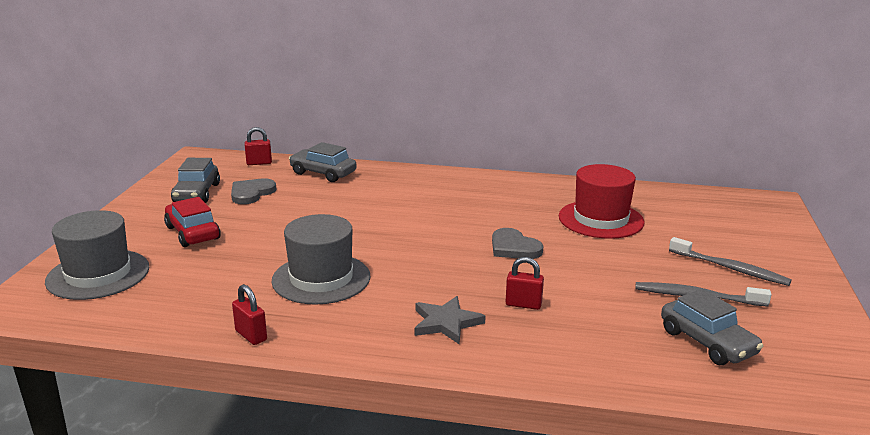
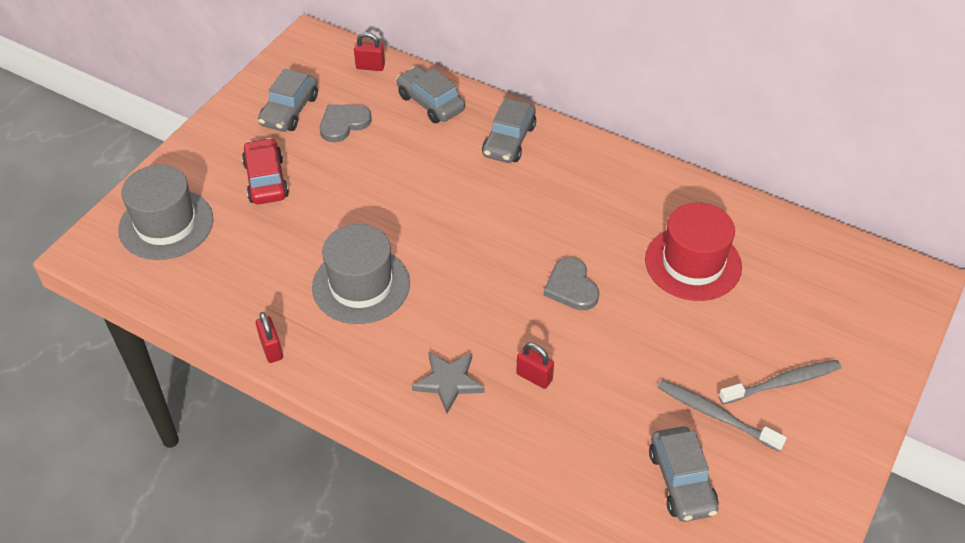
camera: 20 degrees right, 25 degrees up
(402, 182) = (509, 141): none -> grey car
(730, 268) = (782, 383): grey toothbrush -> grey toothbrush turned 75 degrees counterclockwise

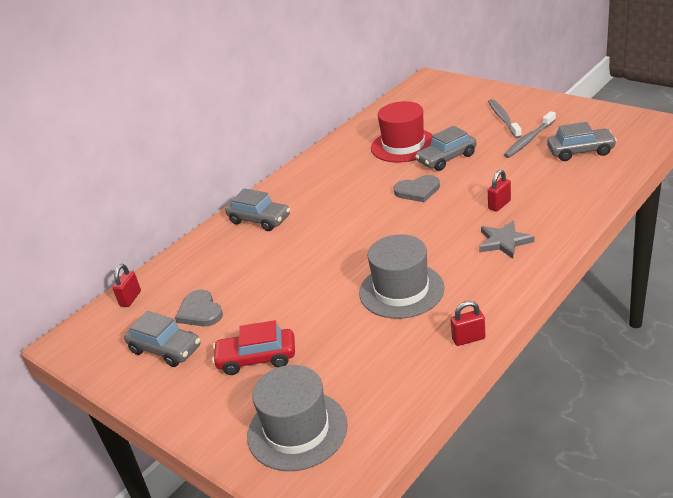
camera: 75 degrees left, 15 degrees down
(430, 103) = (197, 261): grey car -> grey car (446, 158)

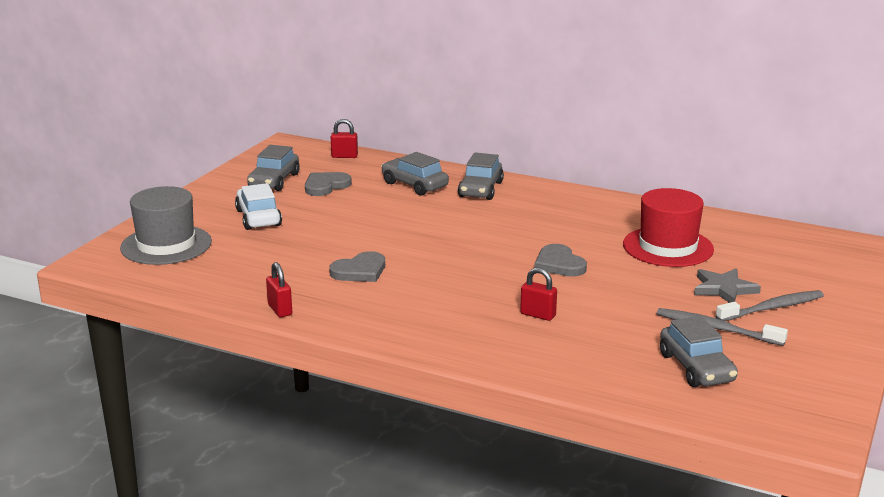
camera: 70 degrees right, 10 degrees down
(257, 359) = (258, 218): red car -> white car
(401, 290) = (360, 271): grey hat -> grey heart
(446, 158) = (643, 276): grey car -> grey car (414, 185)
(504, 242) = (456, 321): grey star -> grey star (724, 289)

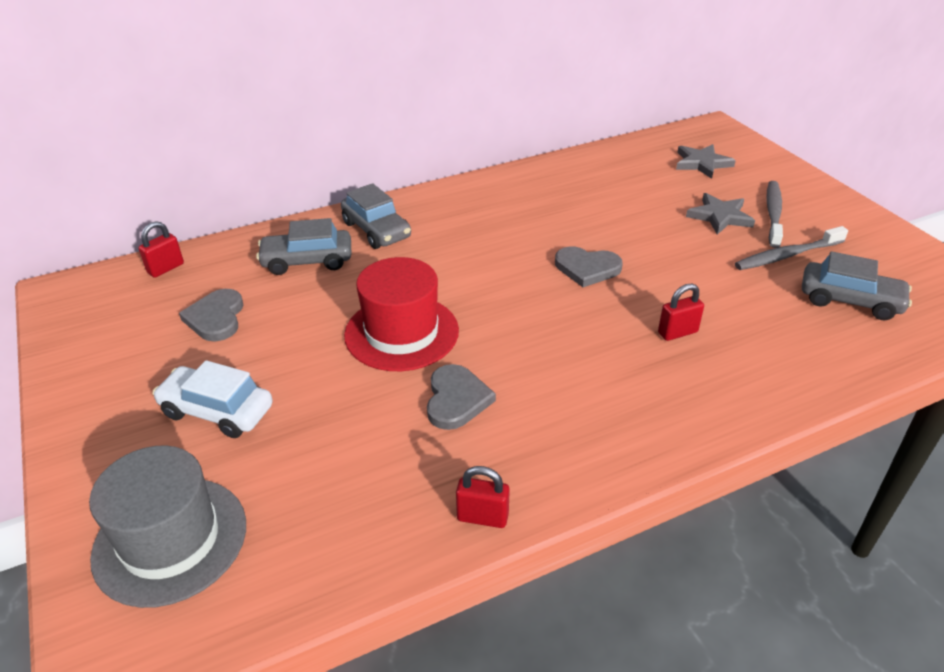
camera: 50 degrees left, 15 degrees up
(274, 181) = (140, 348): grey car -> none
(668, 247) = (617, 201): red hat -> red hat (401, 332)
(796, 260) = (702, 163): none -> grey star

